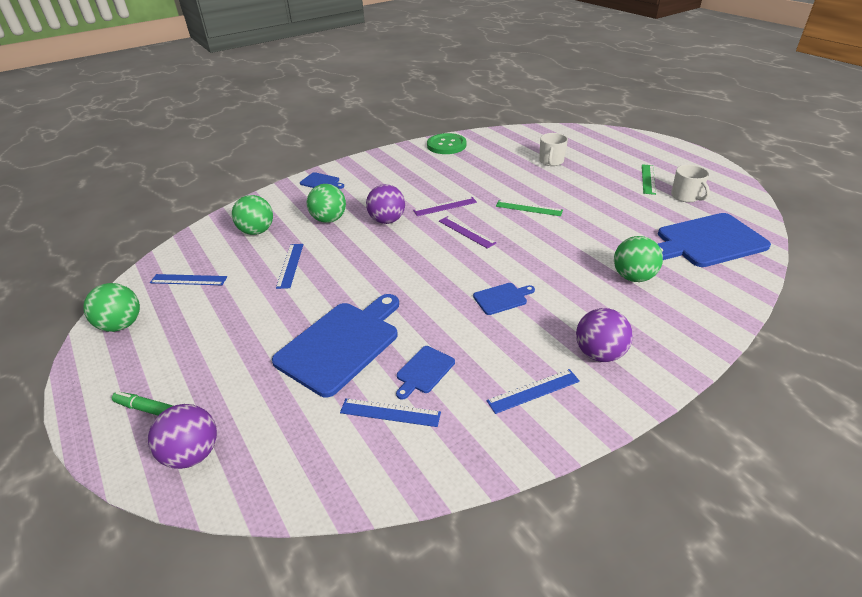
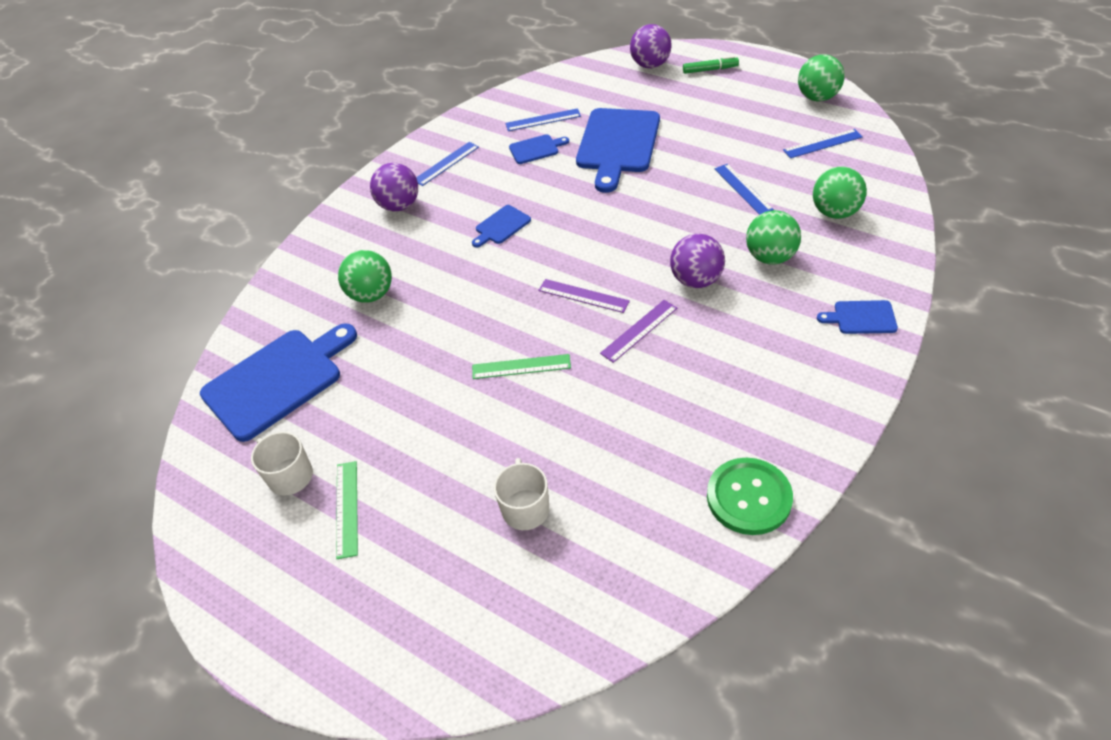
camera: 160 degrees right, 10 degrees up
(424, 371) = (536, 149): blue cutting board -> blue cutting board turned 60 degrees clockwise

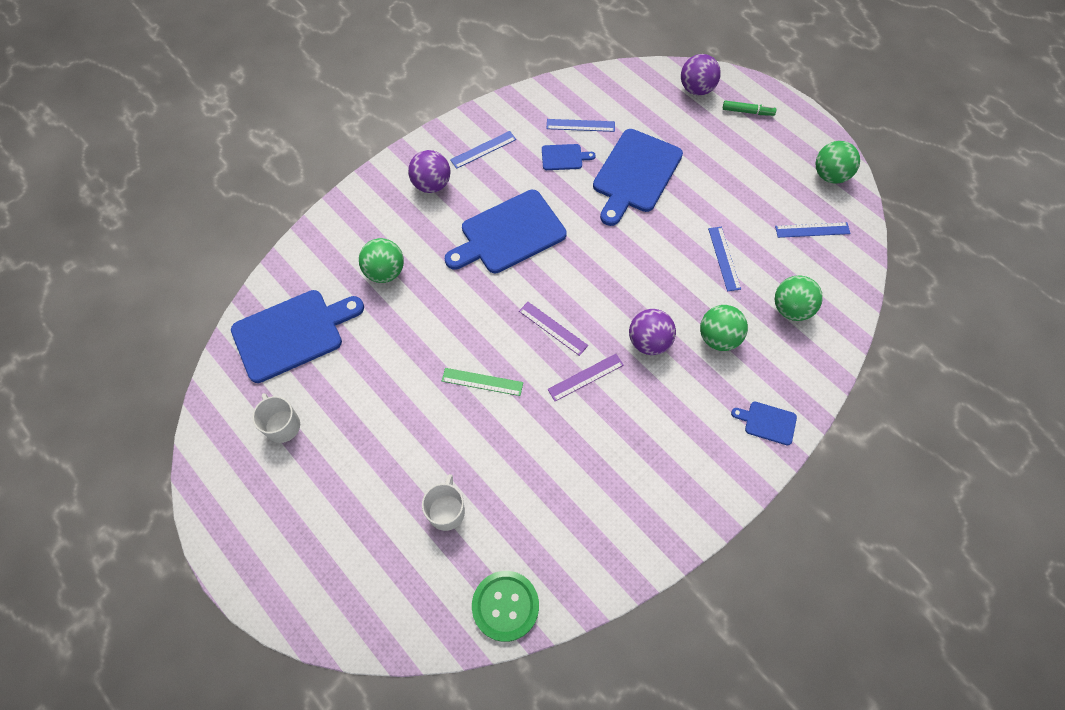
camera: 10 degrees right, 15 degrees up
(347, 508) = (317, 467): green ruler -> none
(501, 226) = (509, 234): blue cutting board -> blue cutting board, size x2.16
(749, 497) = (614, 556): green button -> green button (505, 606)

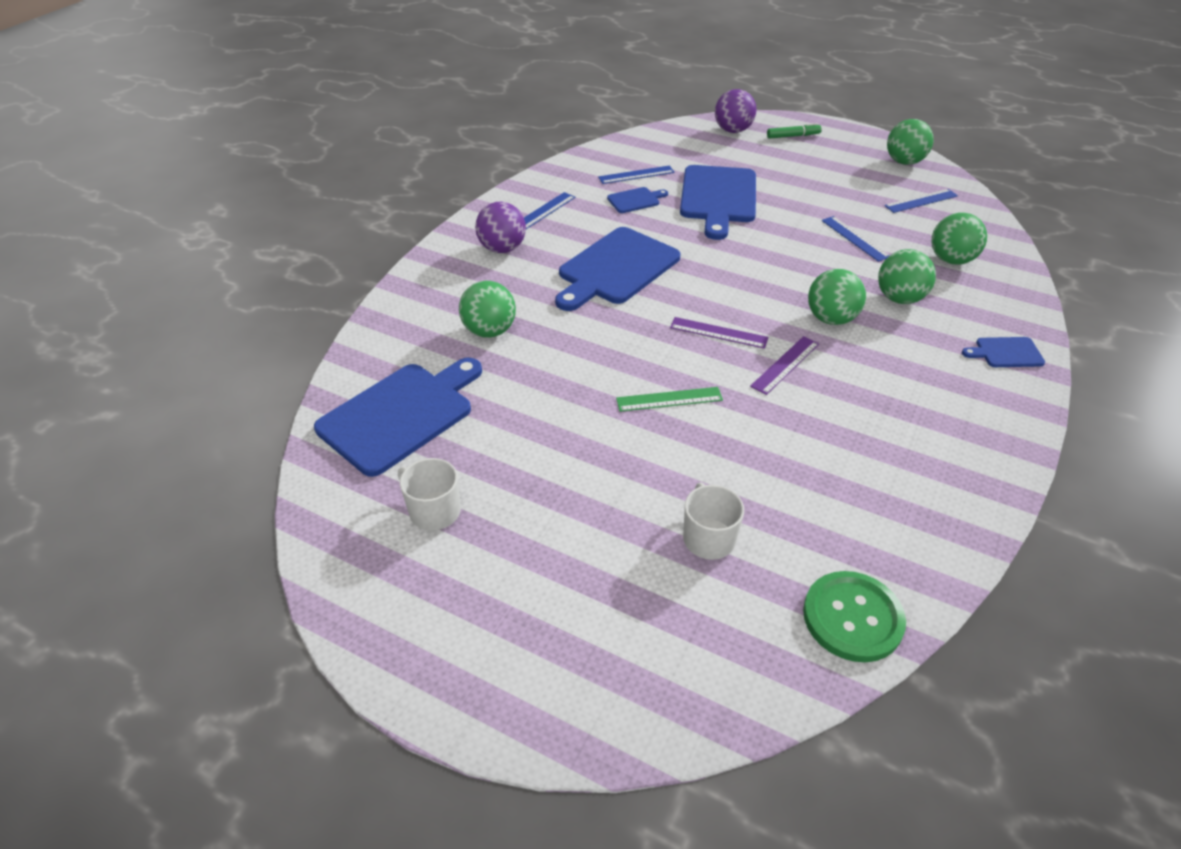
camera: 20 degrees left, 20 degrees down
(649, 342) = (831, 319): purple ball -> green ball

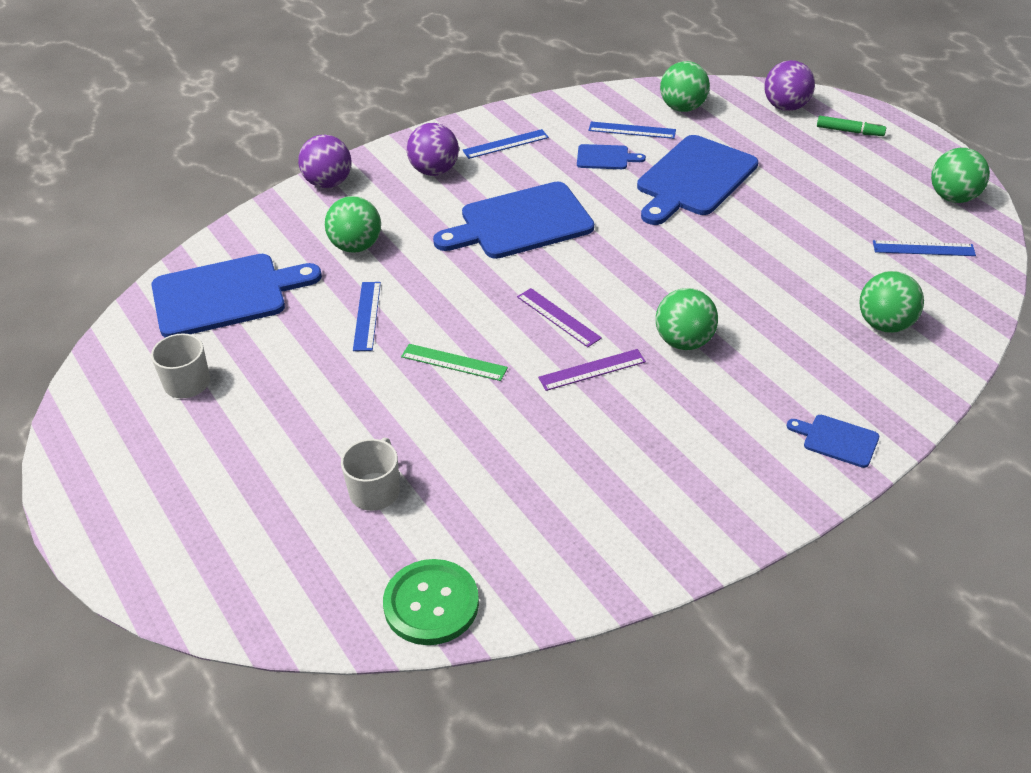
camera: 30 degrees right, 0 degrees up
(413, 285) = (328, 183): none -> purple ball
(855, 238) = (799, 267): blue ruler -> blue ruler (367, 316)
(899, 298) = (780, 345): green ball -> green ball (683, 108)

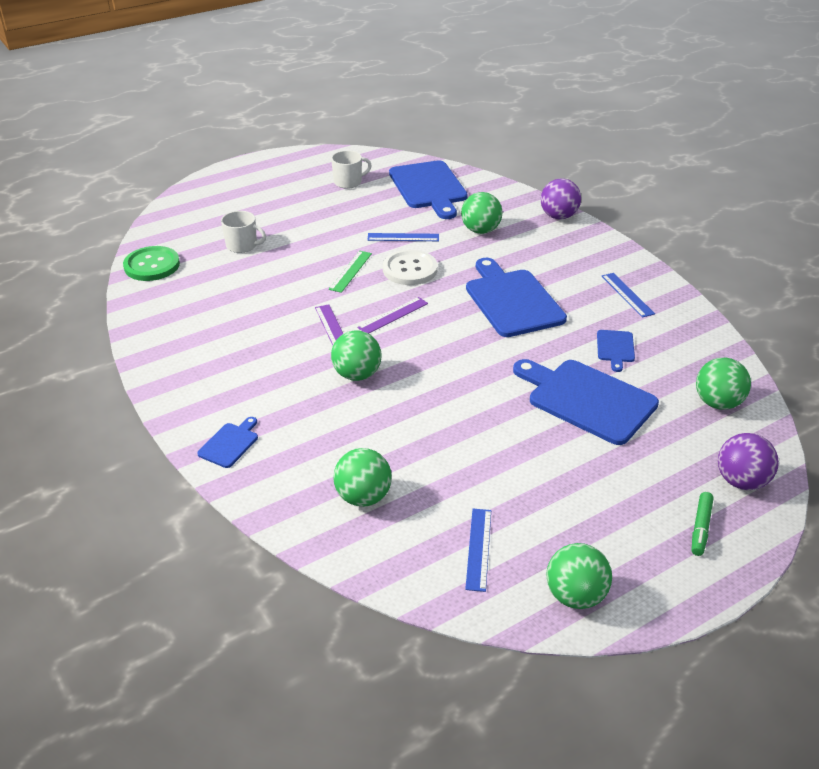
camera: 90 degrees right, 5 degrees down
(434, 171) = (581, 260): purple ball -> none
(451, 306) = (410, 269): none -> white button
(632, 130) = (666, 366): blue ruler -> none

